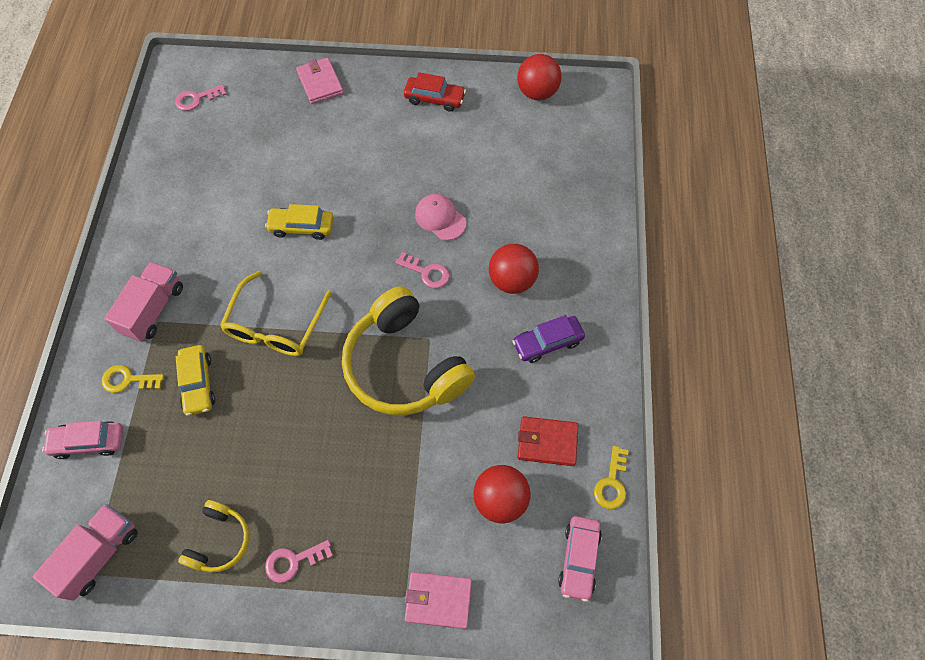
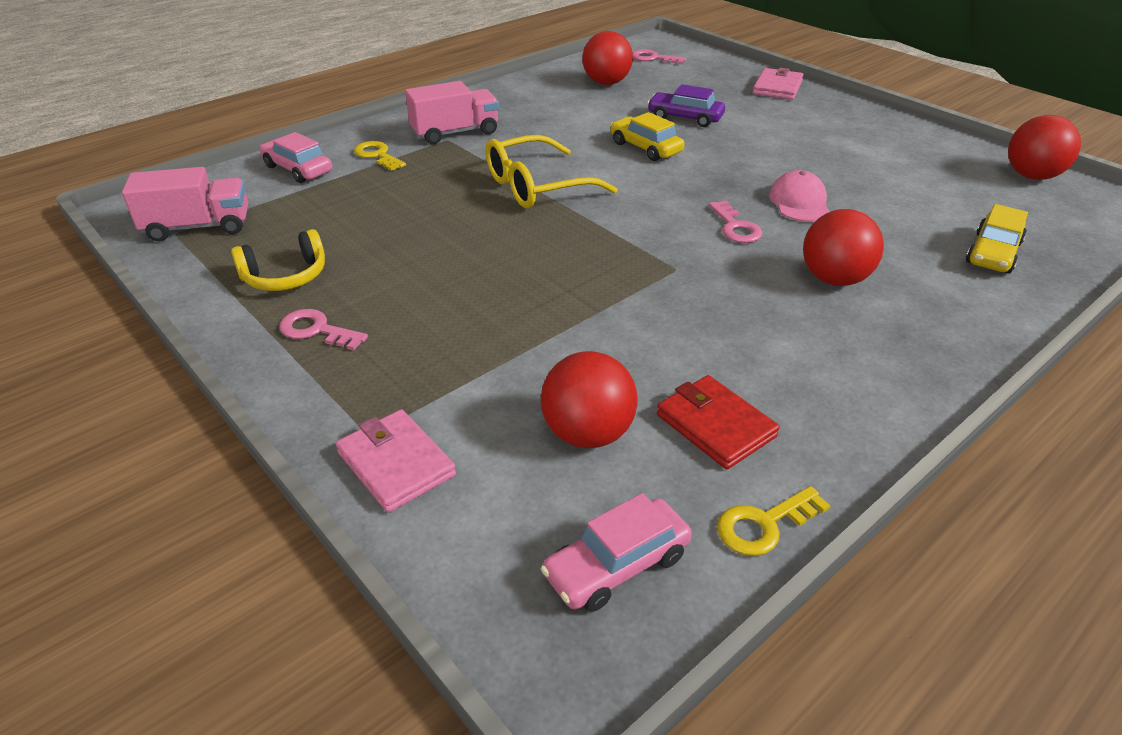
camera: 45 degrees right, 25 degrees down
(195, 161) = (606, 83): none -> red ball
(198, 383) = (423, 183): yellow car -> yellow car (992, 253)
(405, 365) = (623, 271): yellow headphones -> none
(434, 99) = (891, 135): red car -> none
(547, 342) = (823, 347): purple car -> purple car (685, 118)

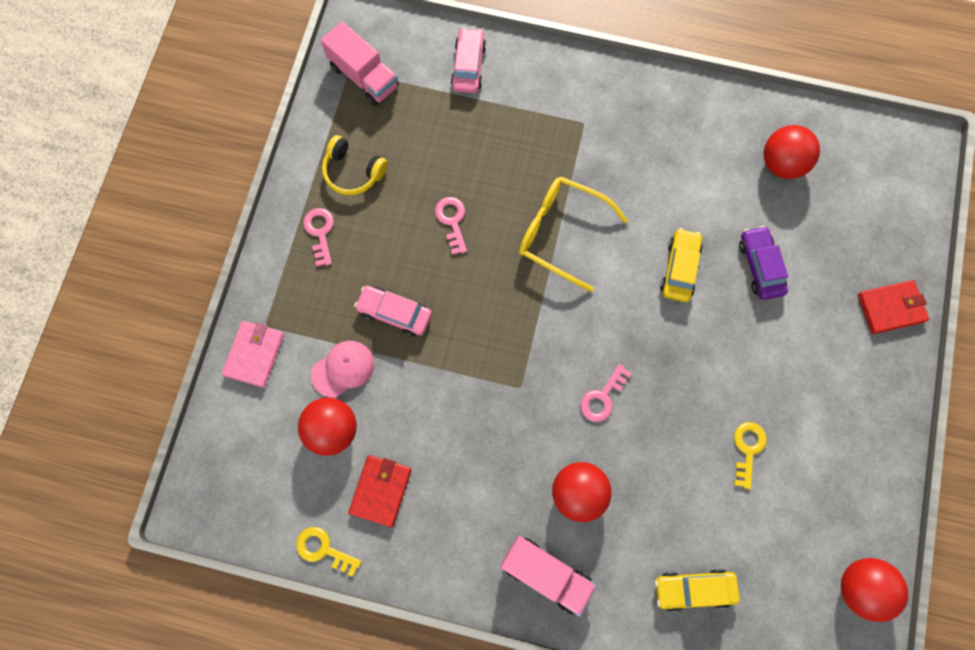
camera: 55 degrees right, 35 degrees up
(377, 155) = (524, 98): yellow key -> yellow key (747, 449)
(455, 133) = (598, 120): pink truck -> pink truck (546, 574)
(617, 565) = (258, 495): pink car -> pink car (394, 313)
(653, 58) = (872, 167): pink key -> pink key (452, 221)
(777, 88) = (890, 308): pink wallet -> red wallet
(799, 202) = (673, 424): pink cap -> pink cap (343, 369)

